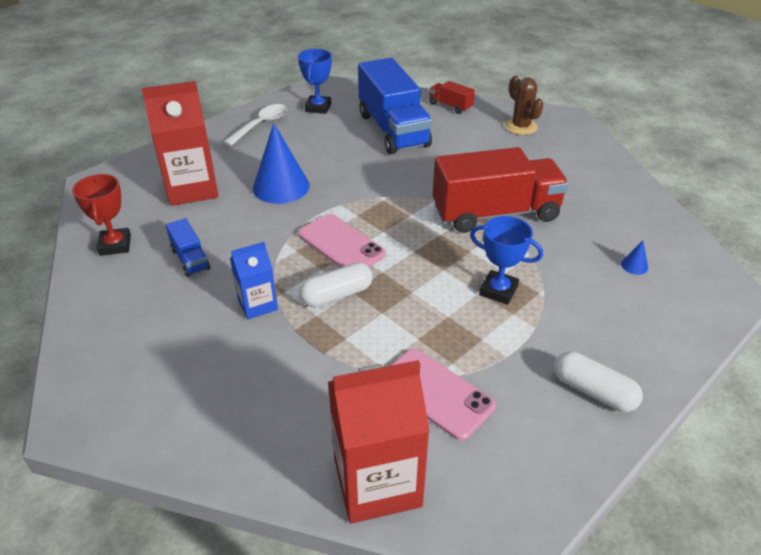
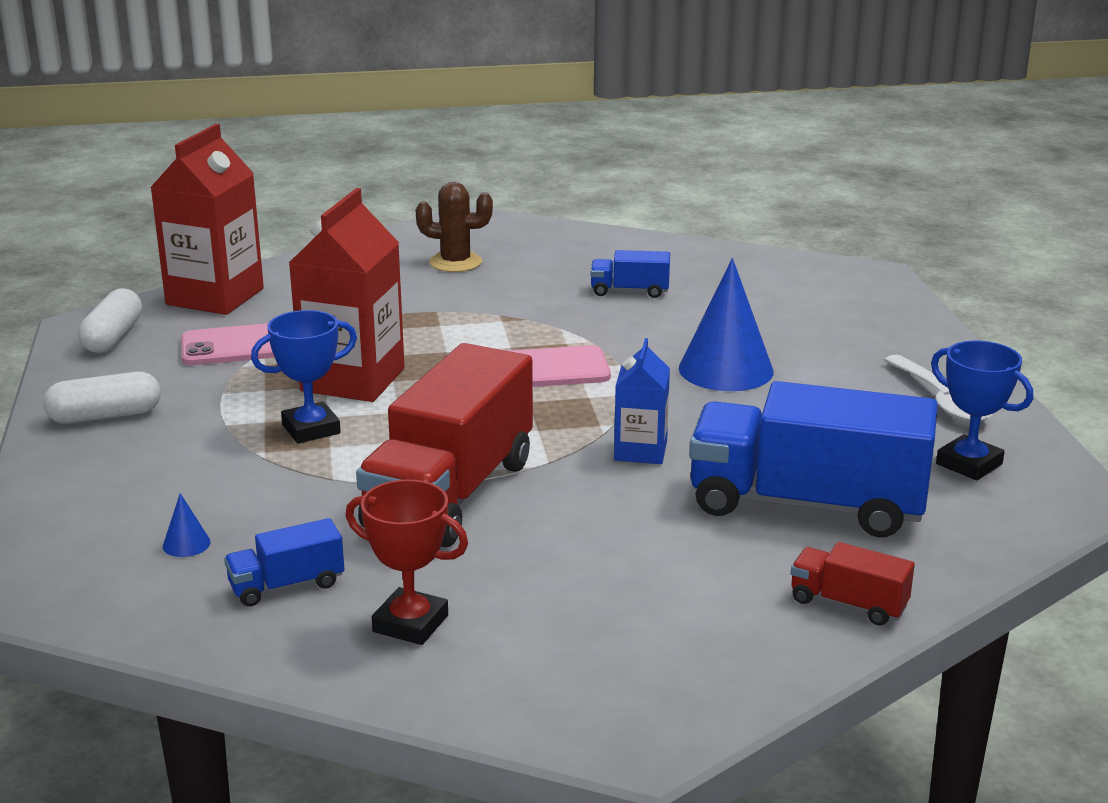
camera: 125 degrees right, 15 degrees down
(115, 245) = (709, 264): red trophy -> red trophy (410, 623)
(192, 189) = (789, 319): red carton -> red carton (353, 380)
(257, 304) = (501, 304): blue carton -> blue carton (640, 451)
(336, 295) = (454, 343): white capsule -> white capsule (113, 337)
(450, 106) = (848, 604): red truck -> red truck turned 135 degrees counterclockwise
(521, 127) = (672, 649): brown cactus -> brown cactus (455, 263)
(613, 220) = (286, 585): none -> blue truck

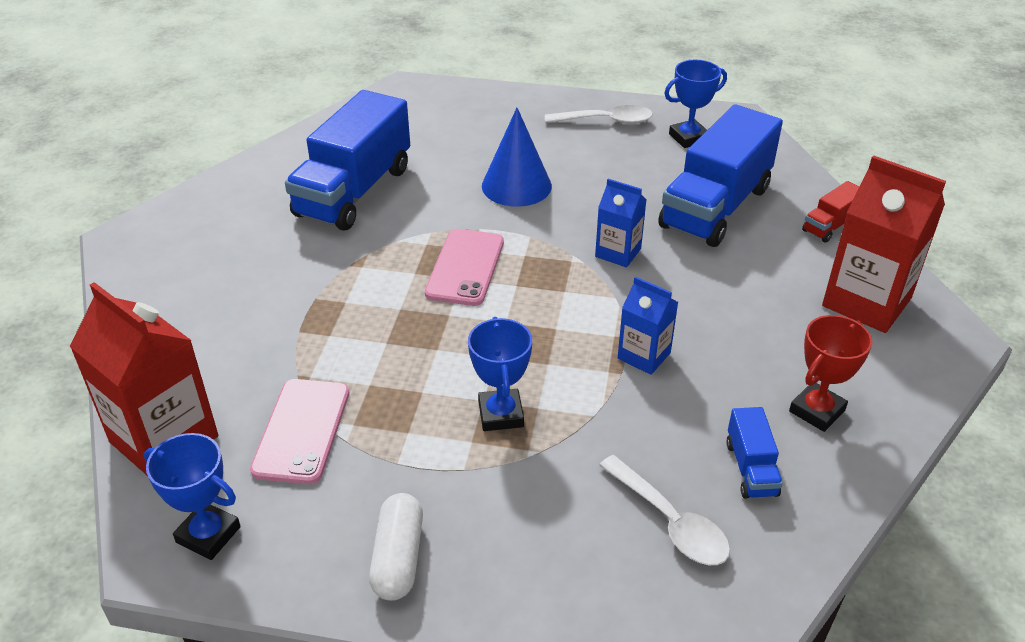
camera: 70 degrees left, 15 degrees up
(113, 337) = (208, 534): white capsule -> blue trophy
(186, 544) = (670, 522): blue cone -> white spoon
(353, 380) = (421, 373): red carton -> red carton (866, 302)
(450, 494) = (644, 355): red truck -> blue carton
(455, 263) = (218, 266): brown cactus -> none
(629, 291) = (354, 192): blue truck -> blue truck, size x2.26

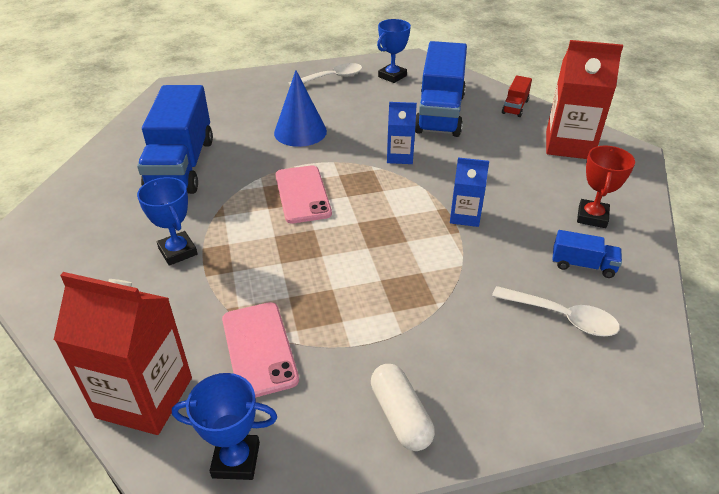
camera: 25 degrees left, 0 degrees up
(501, 414) = (399, 285): blue trophy -> blue trophy (178, 251)
(751, 468) = (583, 265): blue truck -> blue truck turned 45 degrees counterclockwise

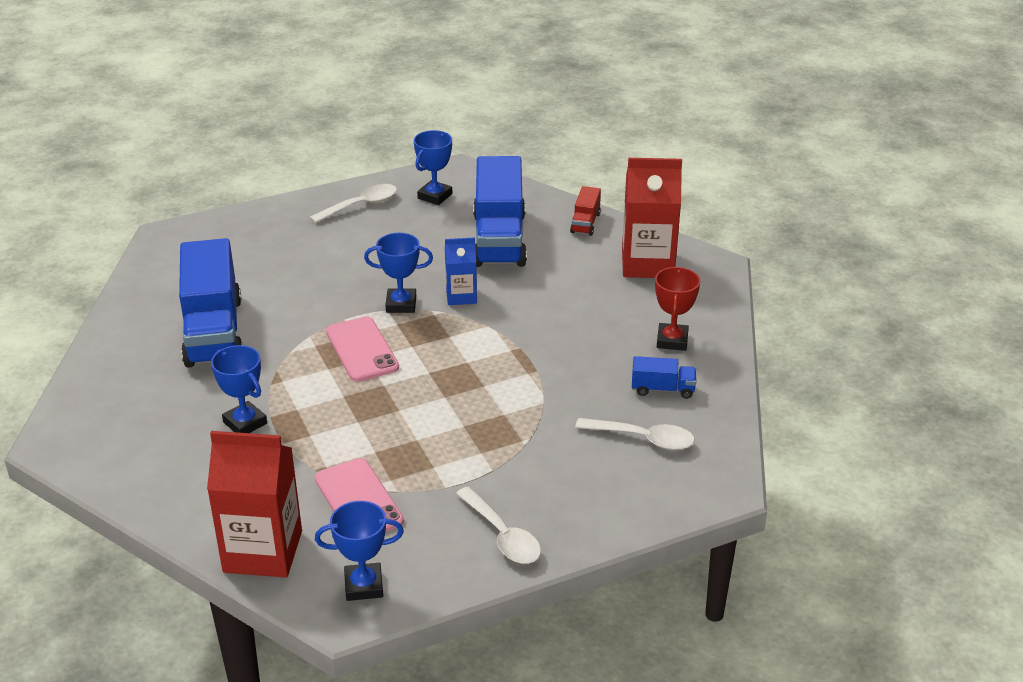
camera: 10 degrees left, 5 degrees down
(300, 132) = (340, 278): blue cone -> none
(346, 158) = (401, 304): none -> blue trophy
(400, 416) = (502, 535): white capsule -> white spoon
(465, 216) = (541, 354): blue carton -> none

